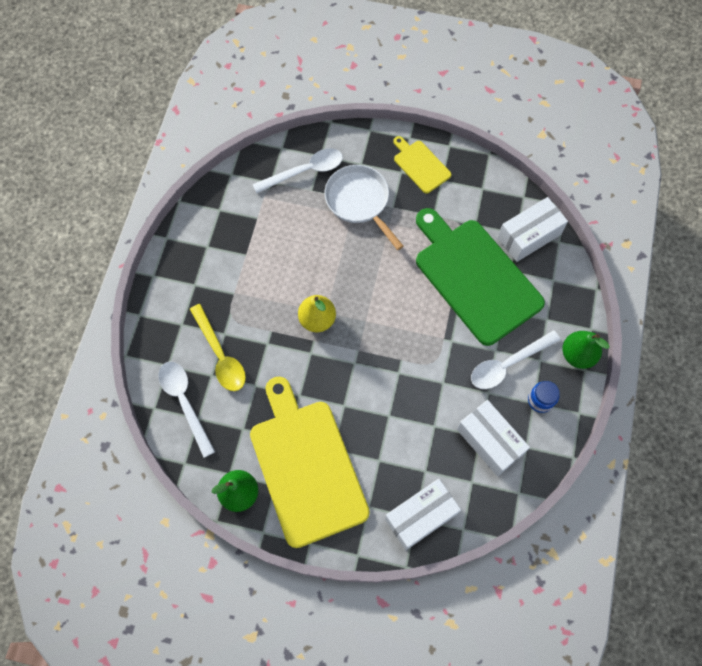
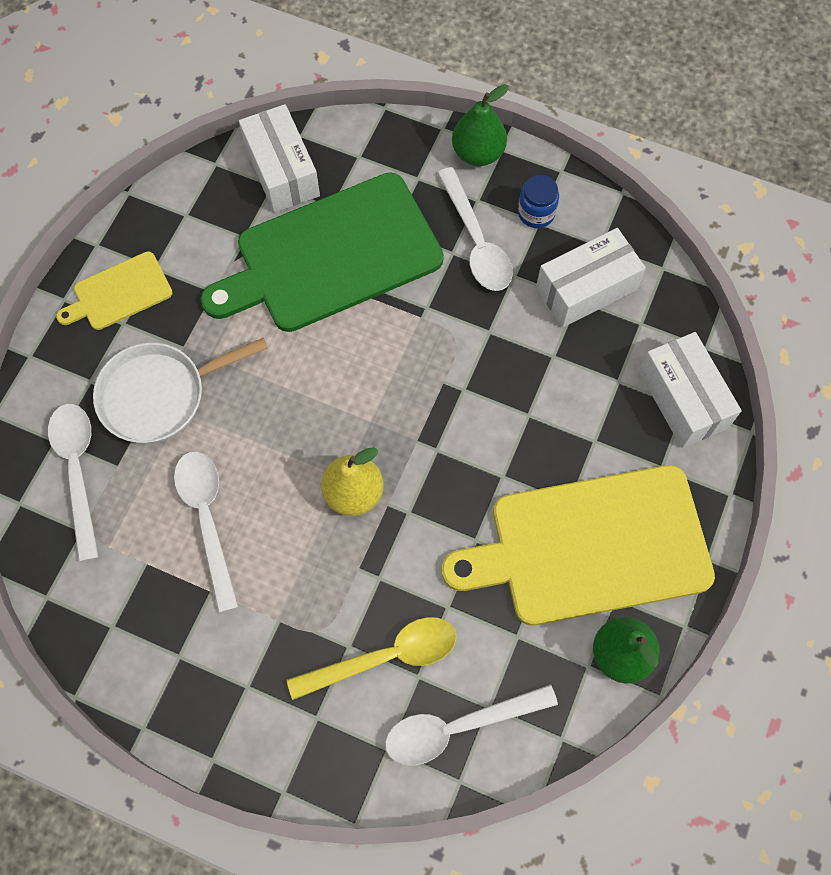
camera: 80 degrees left, 0 degrees up
(287, 243) = (207, 520): none -> white spoon

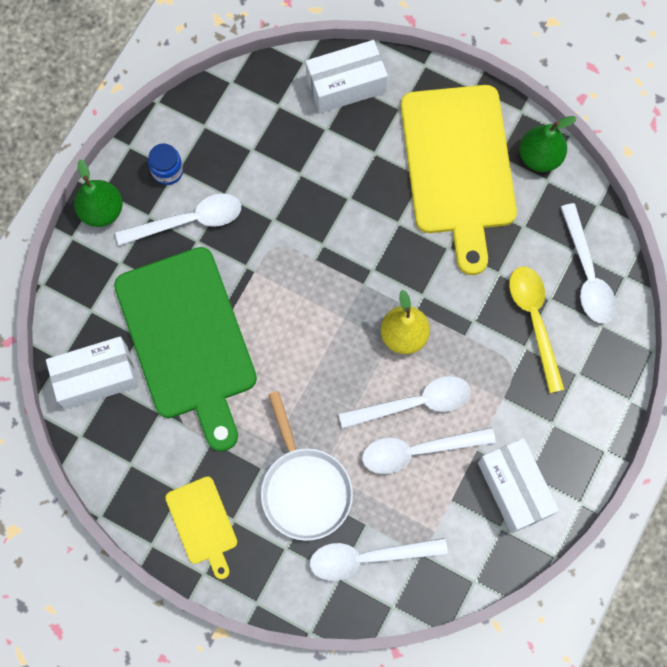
camera: 85 degrees left, 5 degrees up
(267, 511) = (414, 403): none -> white spoon
(586, 289) = (243, 141): white box -> white box (514, 488)

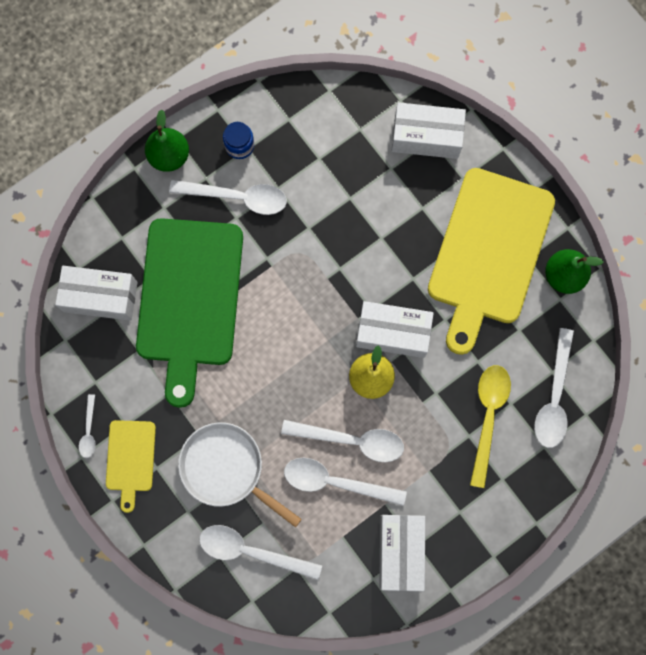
camera: 25 degrees right, 5 degrees up
(147, 515) = (89, 431): none -> white spoon
(304, 488) = (227, 469): white pan -> white pan turned 120 degrees clockwise
(404, 282) = (393, 333): none -> white box

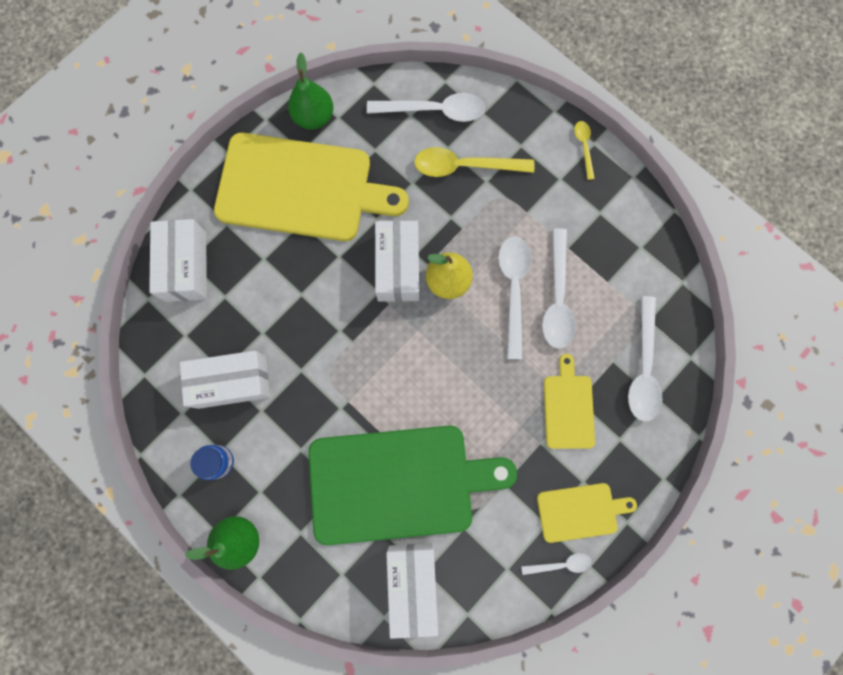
camera: 100 degrees left, 0 degrees up
(227, 469) = (568, 408): white pan -> yellow cutting board
(237, 197) = (277, 453): white spoon -> none
(400, 551) = (609, 226): white box -> white box (232, 382)
(491, 545) = (584, 147): none -> yellow spoon

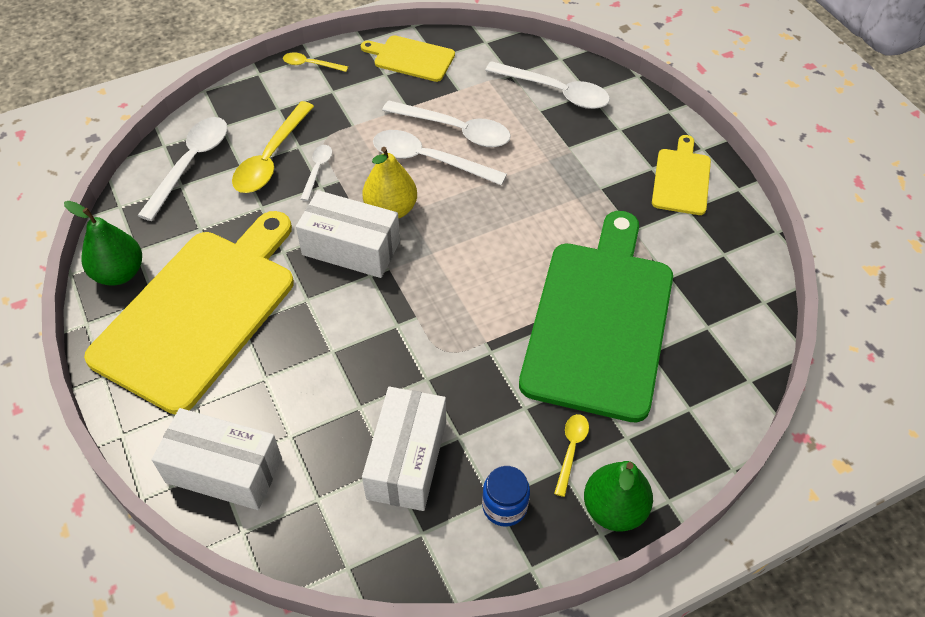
camera: 70 degrees left, 25 degrees down
(276, 494) = (571, 450): none -> yellow spoon
(412, 584) = (718, 342): white box -> none
(560, 564) = (730, 210): white spoon -> white spoon (317, 170)
(568, 408) = (573, 156): yellow cutting board -> yellow cutting board (411, 58)

